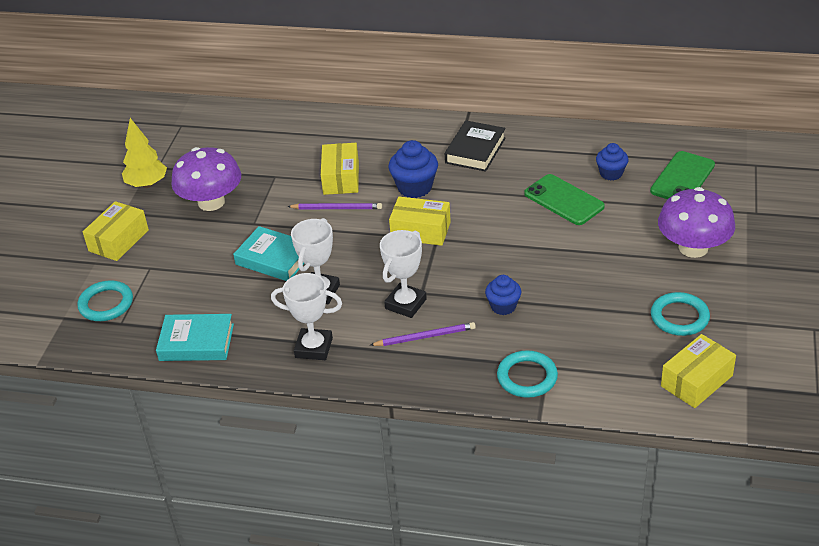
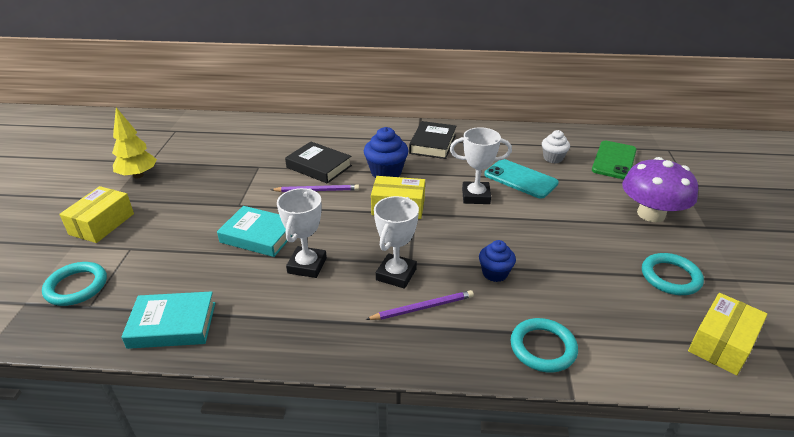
camera: 10 degrees left, 5 degrees down
(211, 202) = (198, 188): purple mushroom -> none
(314, 348) = (304, 325): white trophy -> white trophy (476, 196)
(341, 178) = (319, 166): yellow box -> black book
(564, 200) = (520, 179): green phone -> turquoise phone
(611, 173) = (553, 158): blue cupcake -> white cupcake

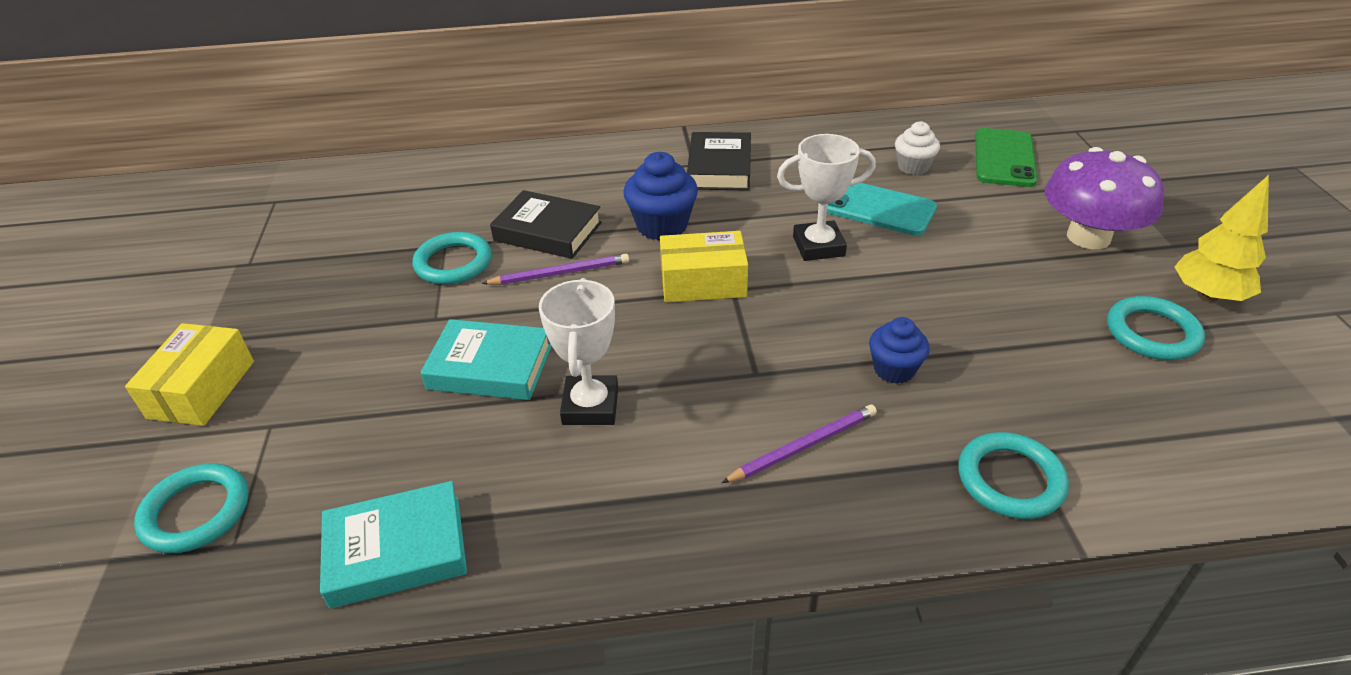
camera: 10 degrees left, 5 degrees up
(138, 175) = (236, 291): yellow tree -> yellow tree (1208, 296)
(259, 176) = (453, 263): none -> turquoise ring
(396, 274) = (741, 397): white trophy -> none
(721, 343) = (1260, 425): yellow box -> none

